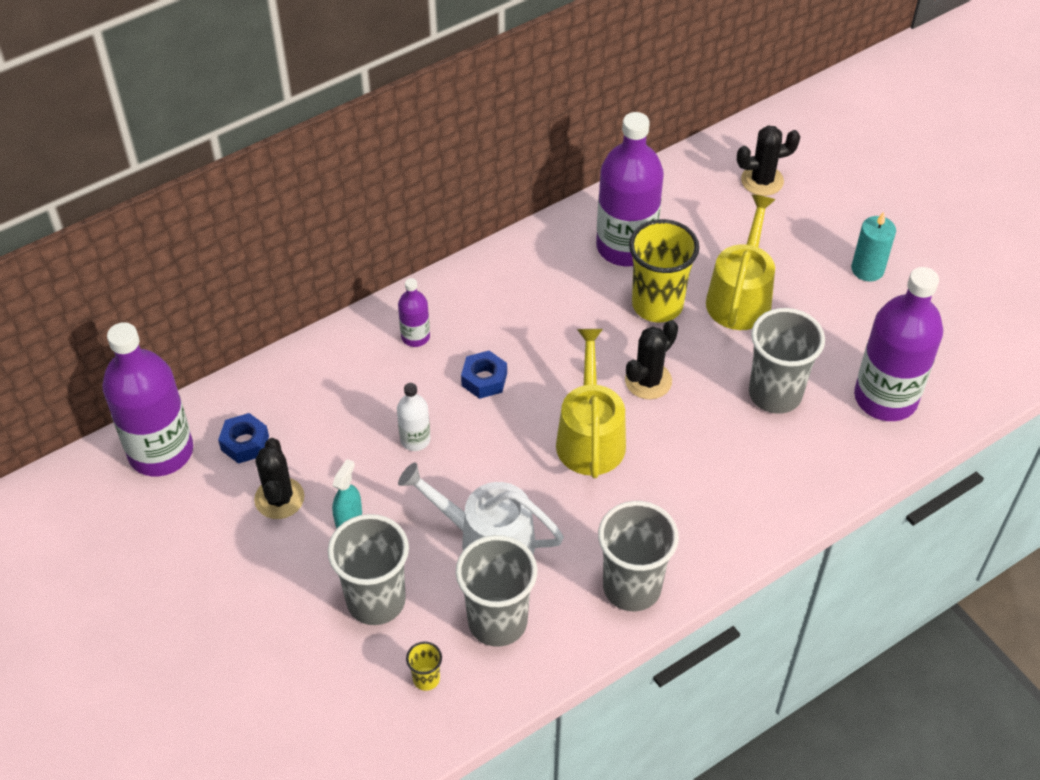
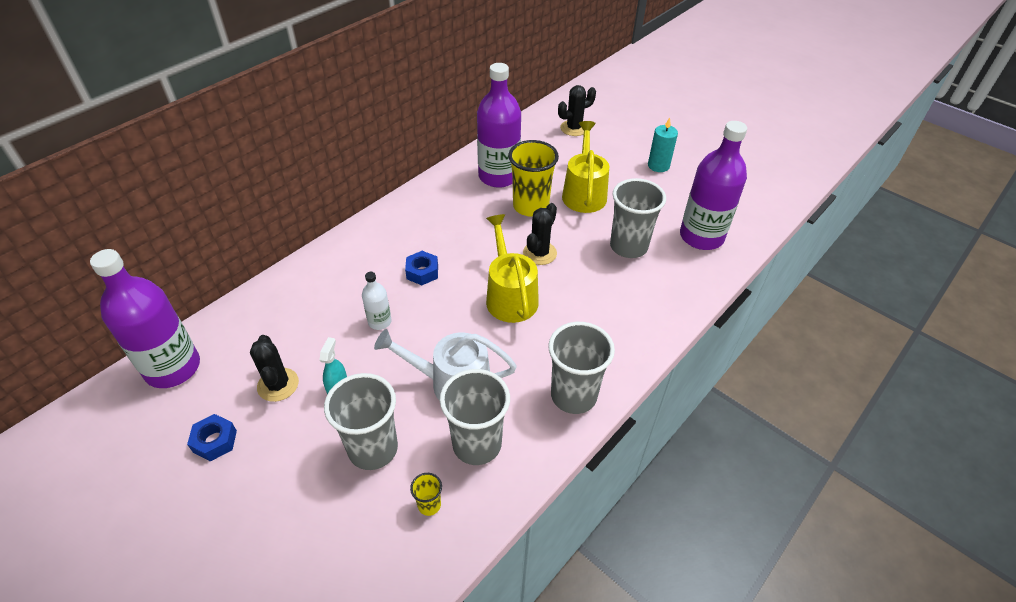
camera: 15 degrees left, 5 degrees down
(245, 443) = (243, 349): blue nut -> blue nut (215, 441)
(415, 337) = (365, 253): purple bottle -> none

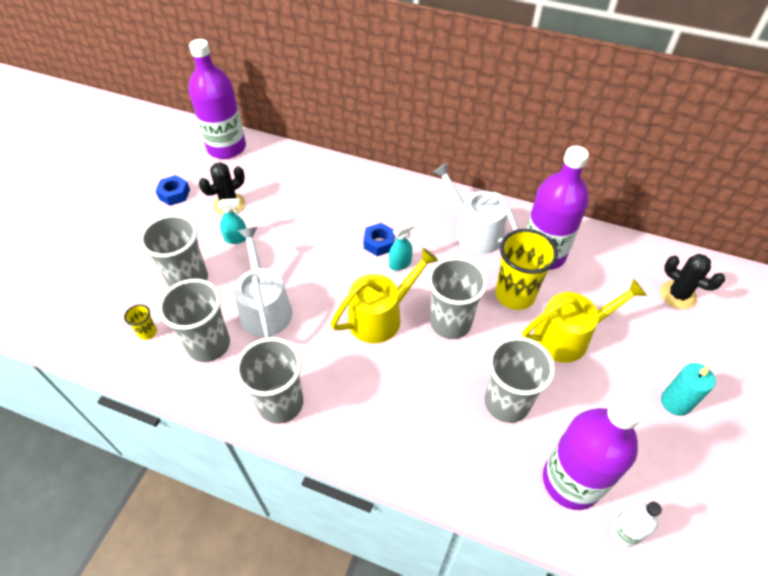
camera: 70 degrees right, 5 degrees up
(379, 321) = (311, 237): white bottle -> white bottle (624, 532)
(449, 206) = (474, 231): none -> white watering can
(457, 265) = (400, 264): none -> turquoise spray bottle
(539, 253) = (450, 323): black cactus -> grey cup

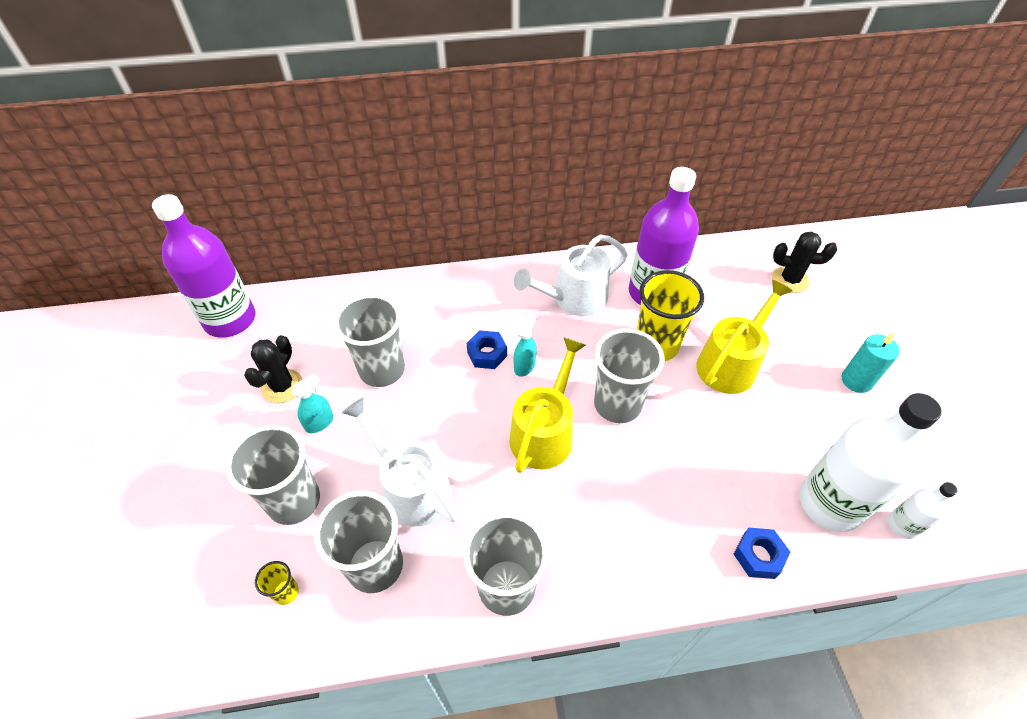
camera: 30 degrees left, 0 degrees up
(174, 194) = (200, 404): blue nut -> blue nut (758, 556)
(474, 231) = (574, 298): white watering can -> white watering can turned 45 degrees counterclockwise
(506, 403) = (724, 458): grey cup -> grey cup (382, 370)
(571, 481) = (830, 503): purple bottle -> white bottle

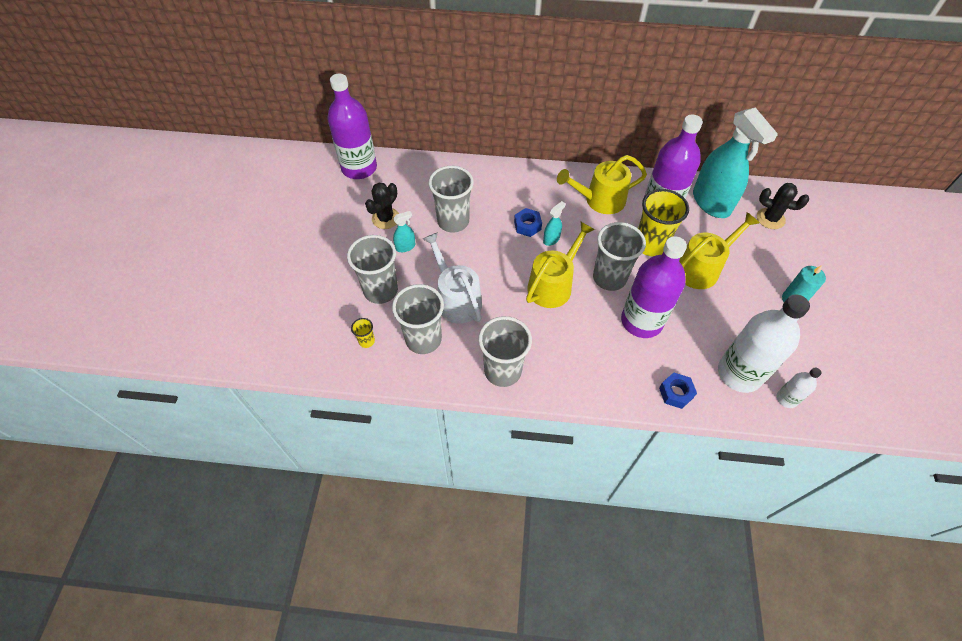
camera: 15 degrees right, 5 degrees up
(574, 298) = (600, 200): white watering can -> yellow watering can
(678, 458) = (641, 321): none -> purple bottle
(713, 273) = (711, 202): none -> turquoise spray bottle

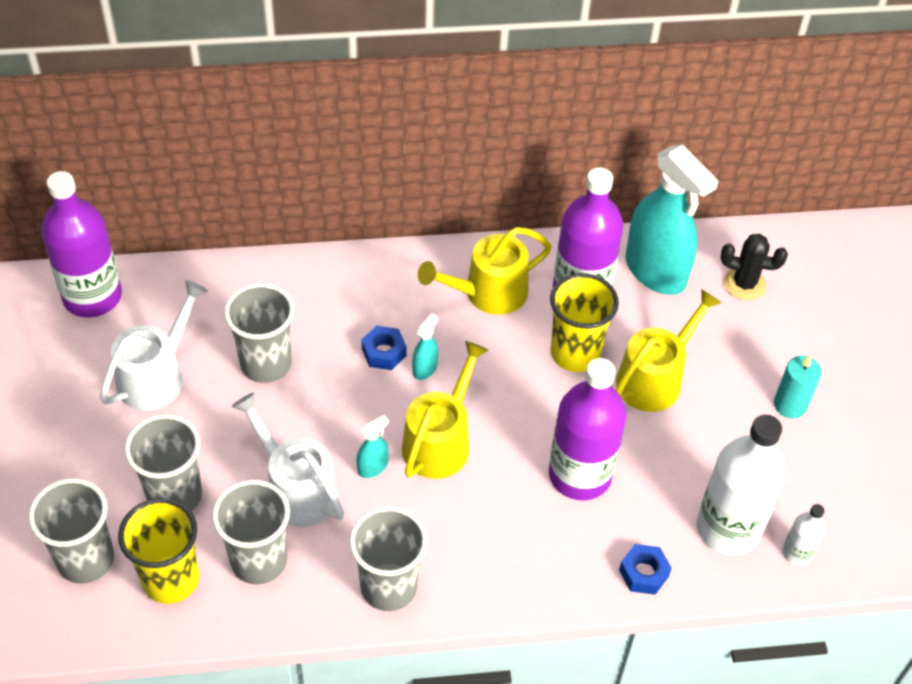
camera: 15 degrees left, 5 degrees down
(366, 341) = (171, 579): yellow cup -> yellow cup, size x2.25
(386, 218) = (156, 376): black cactus -> white watering can
(405, 247) = (198, 418): turquoise spray bottle -> turquoise spray bottle (373, 467)
(609, 278) = (522, 416): grey cup -> grey cup (86, 560)

